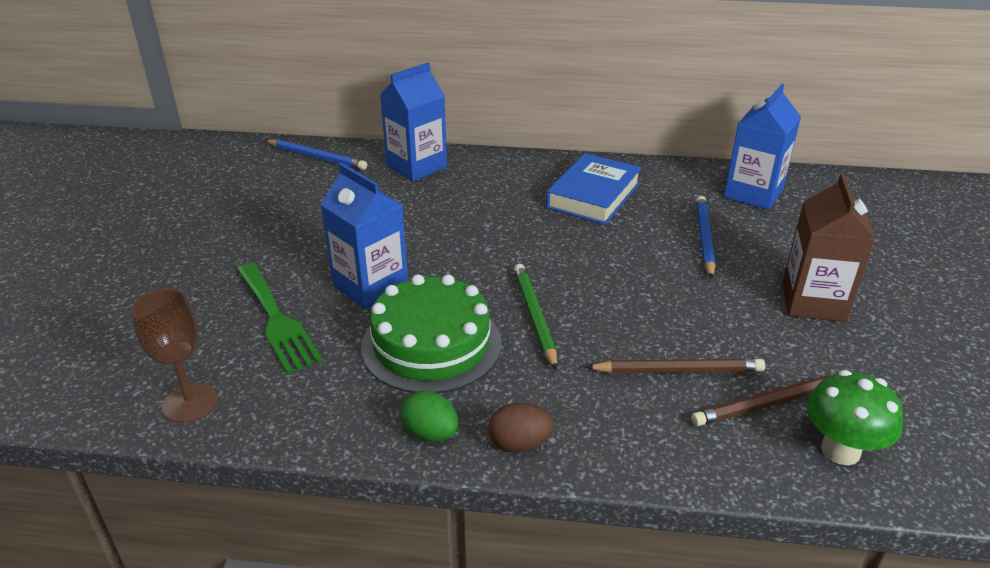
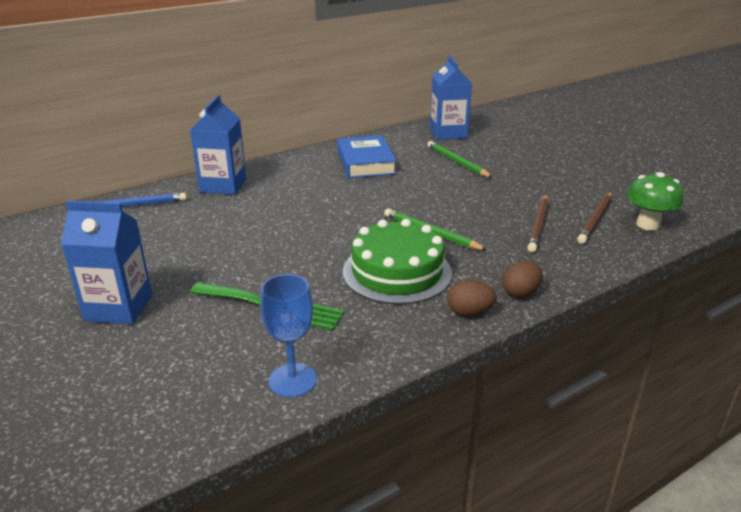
camera: 40 degrees left, 5 degrees down
(190, 403) = (292, 380): brown goblet -> blue goblet
(370, 286) = (306, 260): blue carton -> blue carton (119, 308)
(431, 433) = (469, 313): green egg -> brown egg
(678, 371) = (538, 225): brown pencil -> brown pencil turned 150 degrees clockwise
(704, 238) = (457, 162): blue pencil -> green pencil
(813, 302) = (548, 171): brown carton -> none

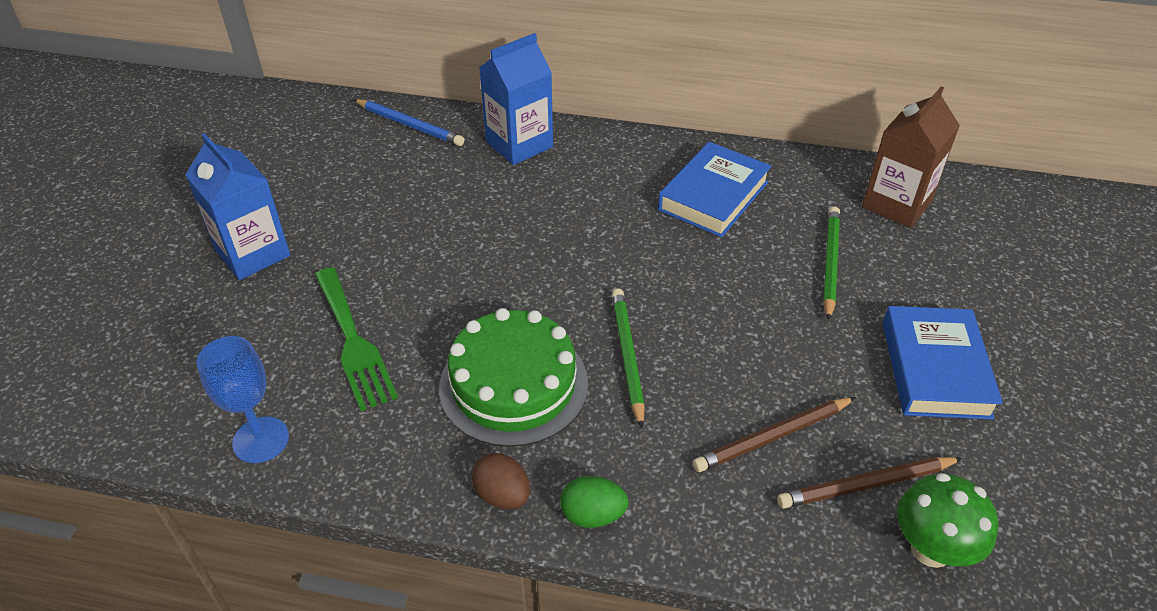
camera: 45 degrees right, 15 degrees up
(448, 133) = (896, 204): blue carton -> brown carton
(521, 293) = (593, 515): brown egg -> green egg
(553, 174) = (935, 369): none -> blue book

